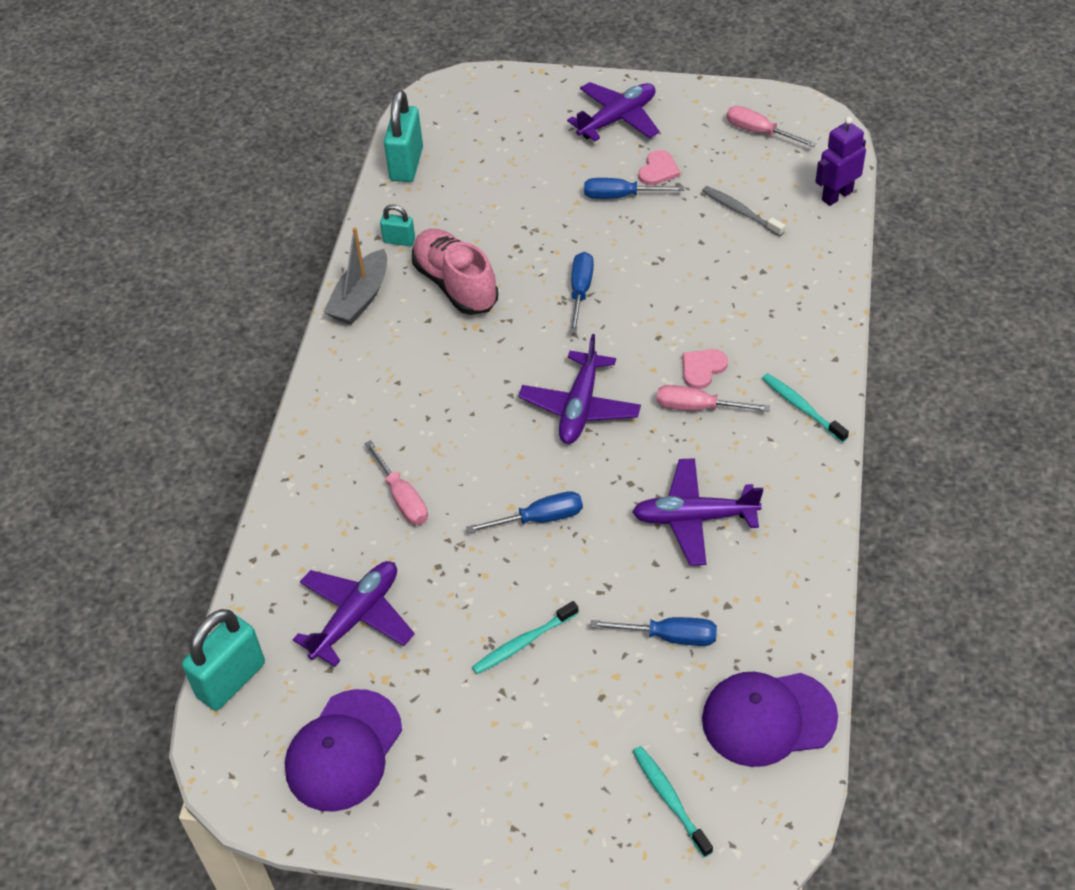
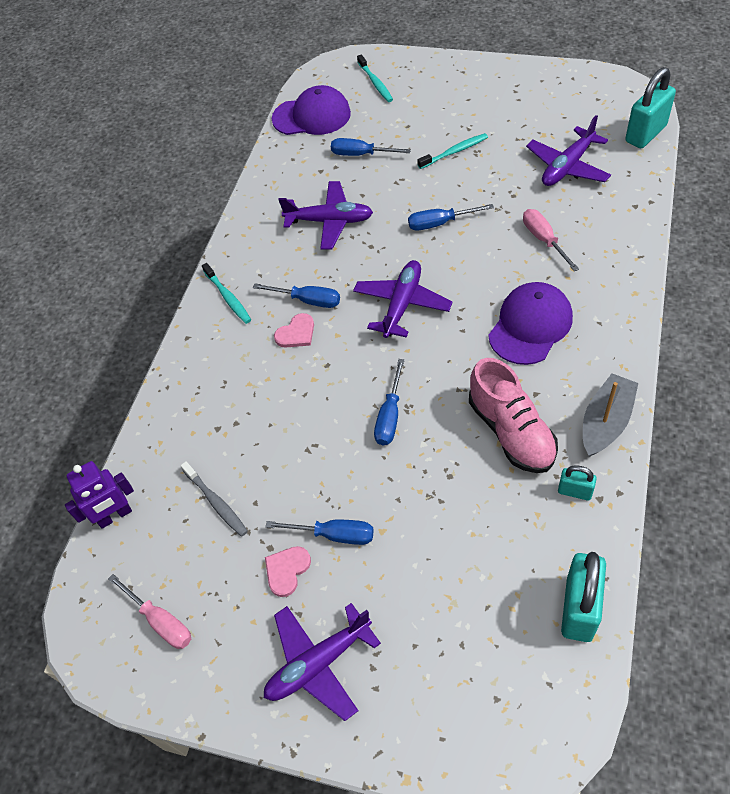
camera: 170 degrees left, 5 degrees up
(344, 750) = (564, 101): purple cap -> purple cap (530, 325)
(697, 407) = (308, 300): pink screwdriver -> blue screwdriver

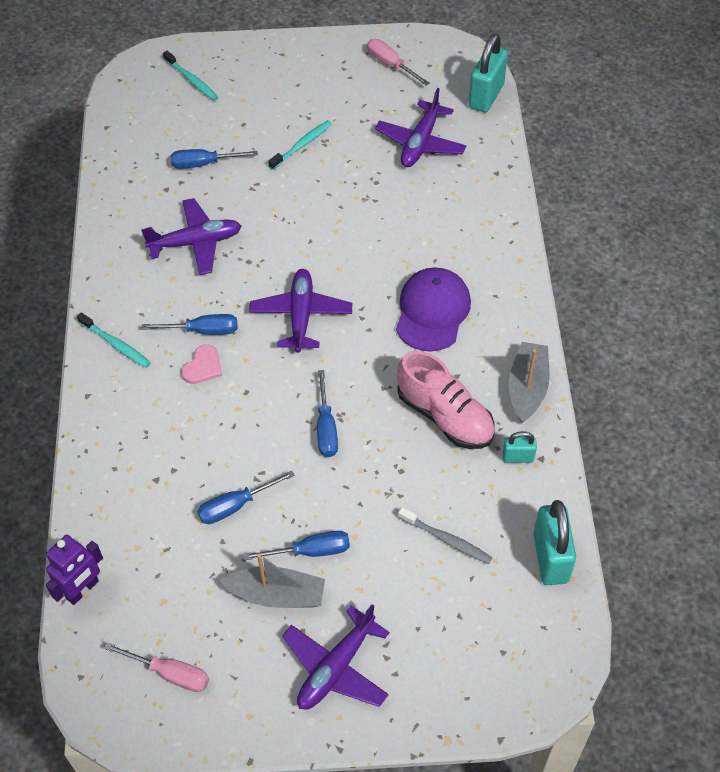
camera: 25 degrees left, 0 degrees up
(216, 502) = (183, 551): grey toothbrush -> grey toothbrush (446, 539)
(287, 570) = (276, 595): pink heart -> grey boat
(312, 116) = (134, 129): purple cap -> none
(440, 223) = (311, 224): blue screwdriver -> blue screwdriver (235, 506)
(543, 240) = (419, 223): pink screwdriver -> pink screwdriver (390, 64)

